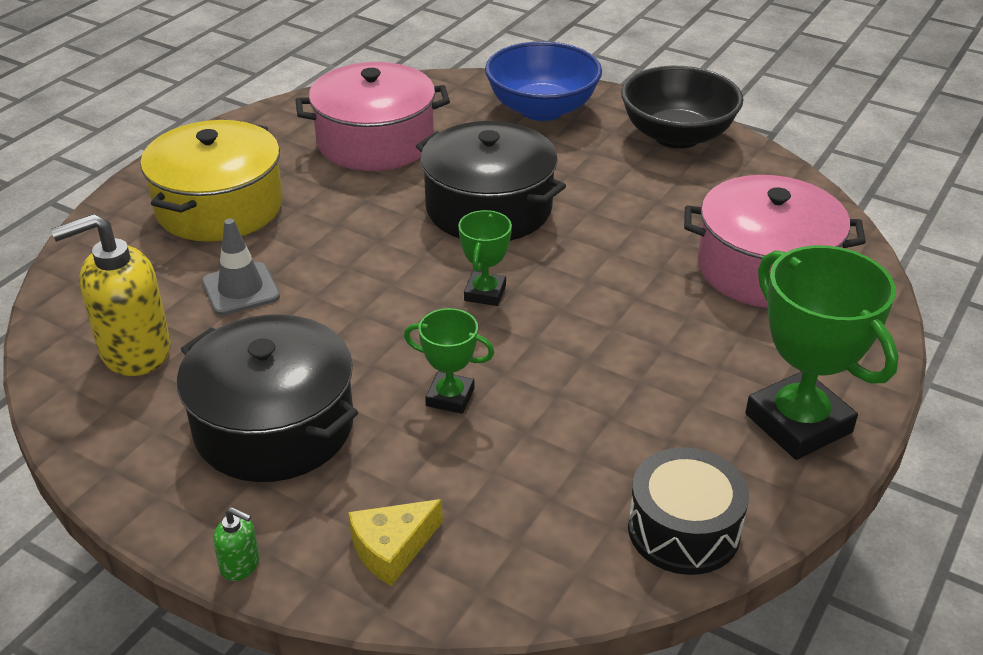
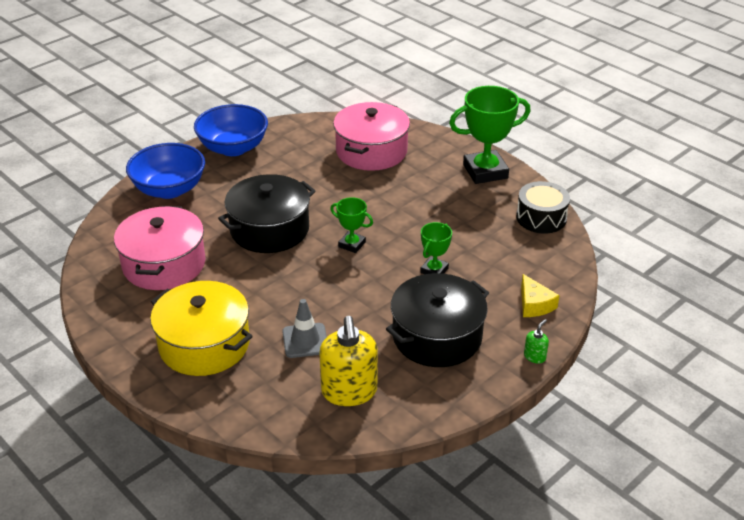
camera: 75 degrees left, 0 degrees up
(677, 136) = (233, 148): black bowl -> blue bowl

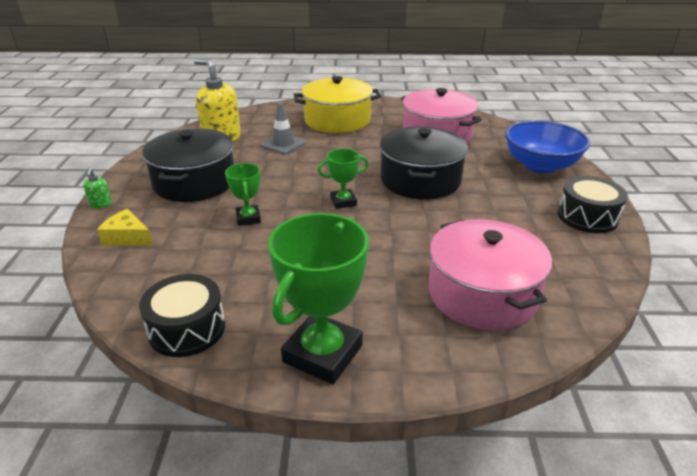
camera: 135 degrees right, 5 degrees down
(233, 148) = (587, 217): blue bowl -> black drum

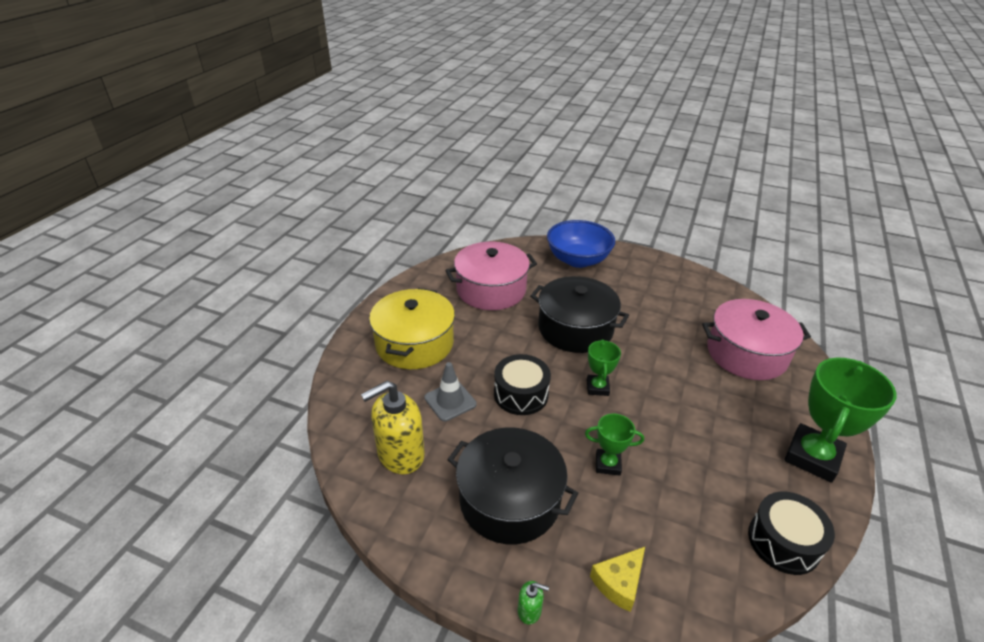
camera: 70 degrees left, 5 degrees up
(322, 354) = (812, 457): green trophy -> green trophy turned 75 degrees clockwise
(587, 217) = (660, 271): black drum -> black drum (521, 394)

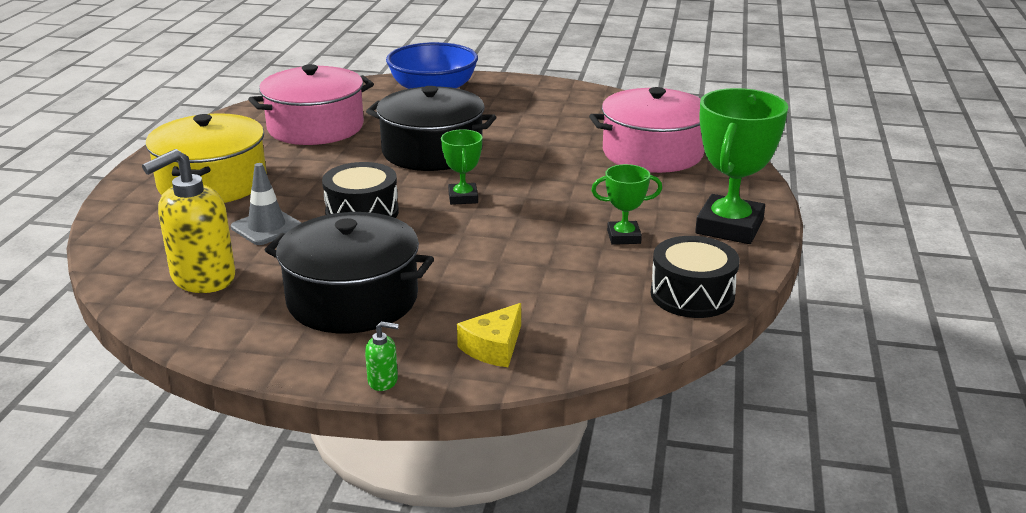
camera: 10 degrees left, 10 degrees down
(608, 464) = (478, 258): green trophy -> green trophy (624, 237)

